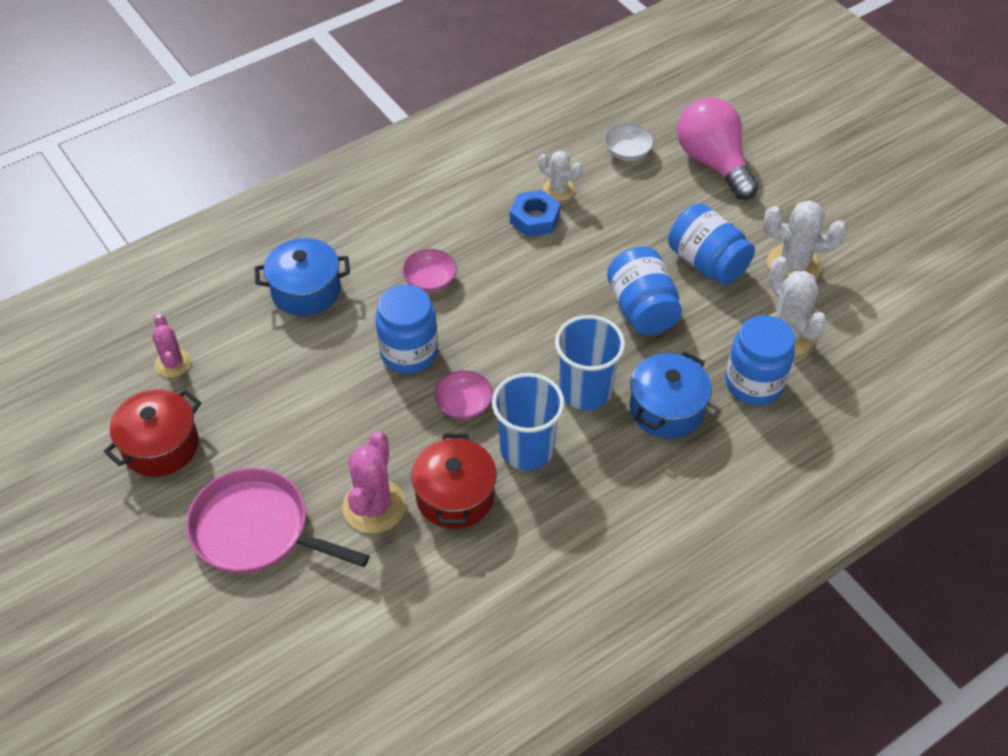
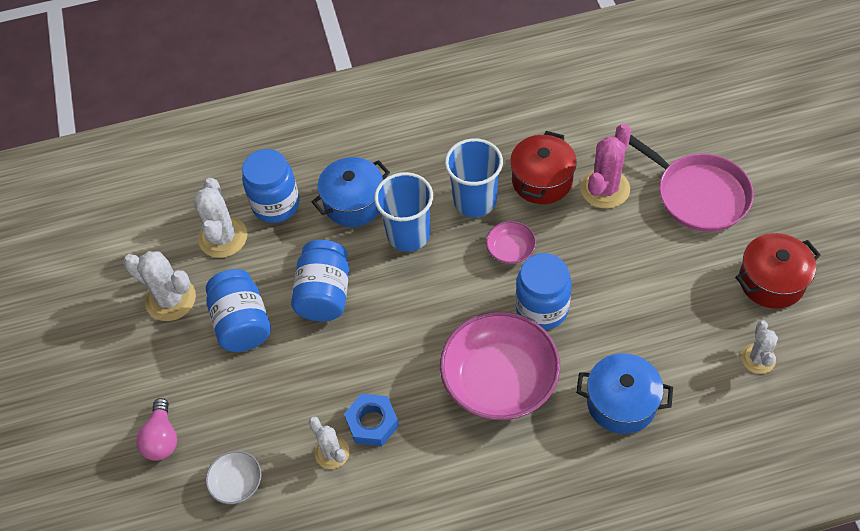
camera: 155 degrees left, 5 degrees up
(173, 363) = (758, 358): pink cactus -> white cactus
(430, 280) = (499, 380): pink bowl -> pink bowl, size x2.20
(713, 163) = (162, 439): pink light bulb -> pink light bulb, size x0.57

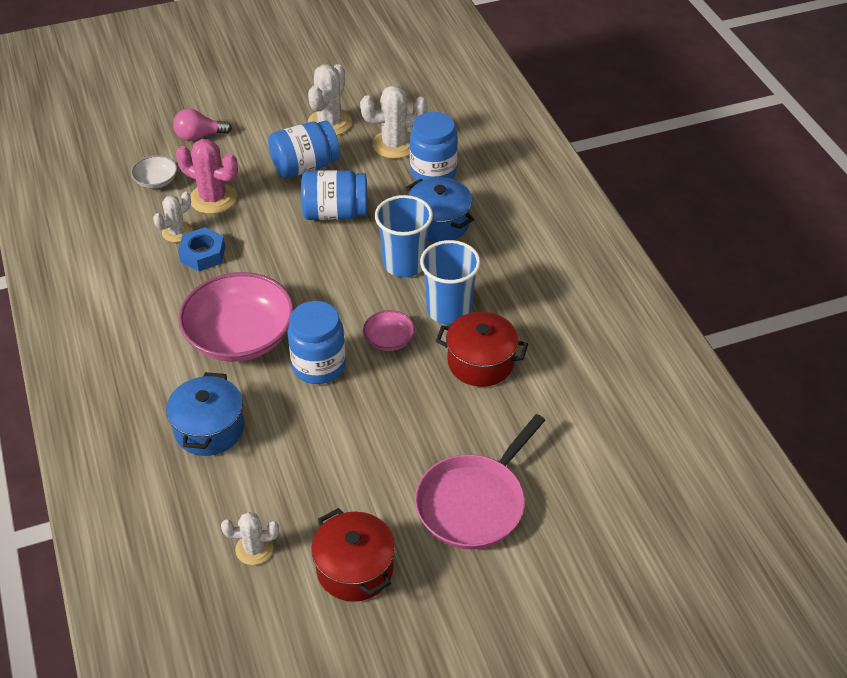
camera: 80 degrees right, 10 degrees down
(605, 189) = (474, 416): pink cactus -> pink cactus (213, 198)

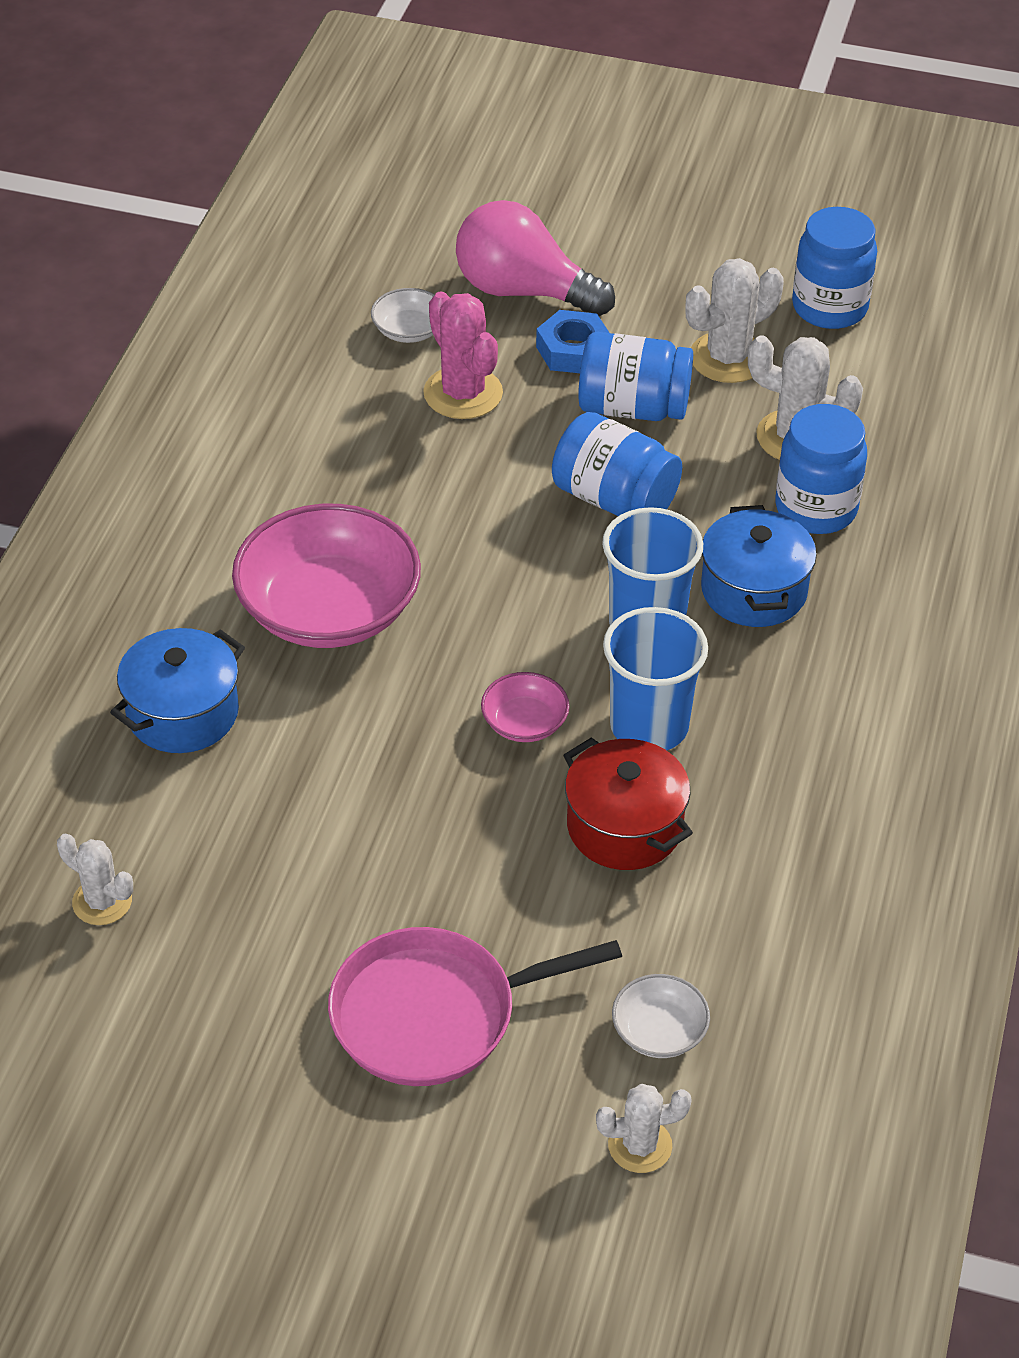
camera: 35 degrees right, 0 degrees up
(177, 232) = (373, 418): white cactus -> white cactus (640, 1145)
(199, 136) = (523, 291): pink light bulb -> pink light bulb, size x1.74
(203, 254) = (380, 467): blue nut -> blue nut (573, 350)
(319, 366) = (396, 706): blue jar -> blue jar (829, 307)
(355, 569) = (201, 1004): red pot -> none
(583, 447) = (659, 1031): none -> white bowl

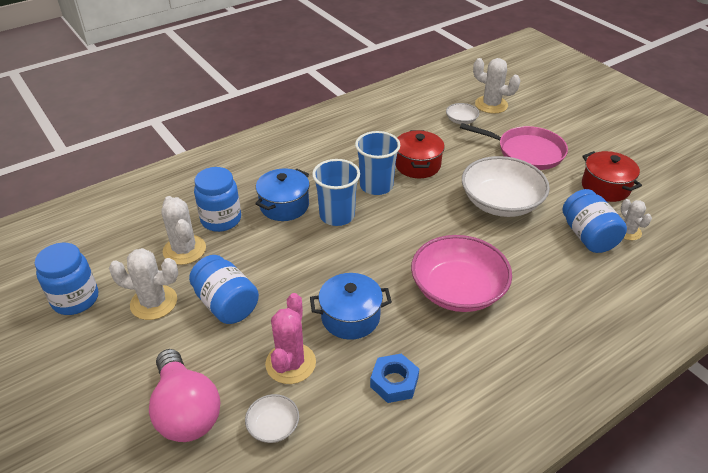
camera: 140 degrees left, 5 degrees down
(183, 713) = (555, 281): blue pot -> blue pot (350, 317)
(201, 1005) = (605, 187): none -> red pot
(386, 828) = (501, 202): none -> white bowl
(524, 722) = (418, 208): pink bowl -> none
(573, 350) = (211, 353): blue nut -> blue nut (394, 382)
(614, 499) = (288, 268): blue jar -> blue jar (588, 236)
(640, 1145) = (491, 105): white cactus -> white cactus, size x1.61

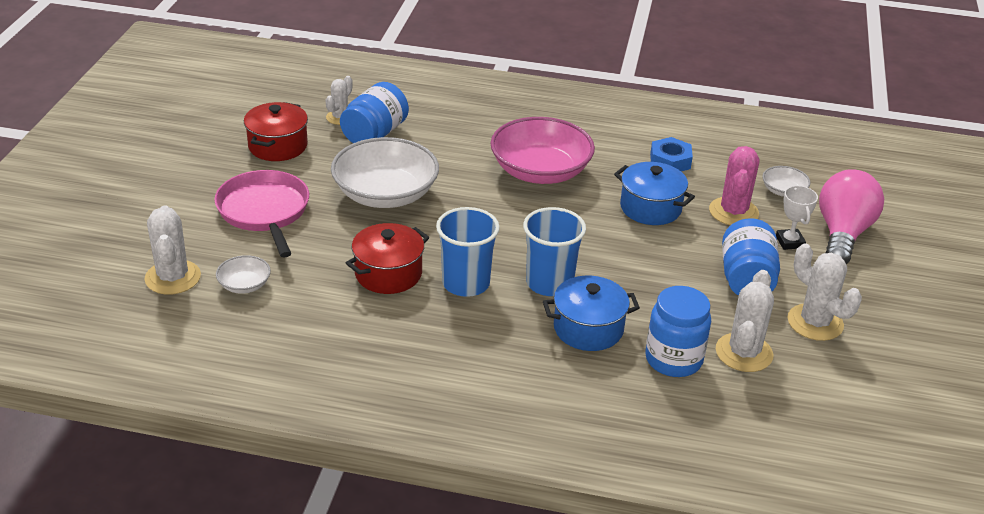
camera: 135 degrees left, 5 degrees down
(75, 299) = (895, 375): blue jar -> none
(222, 365) = (790, 242): none -> white trophy
(290, 363) = (733, 212): pink cactus -> pink cactus turned 45 degrees counterclockwise

